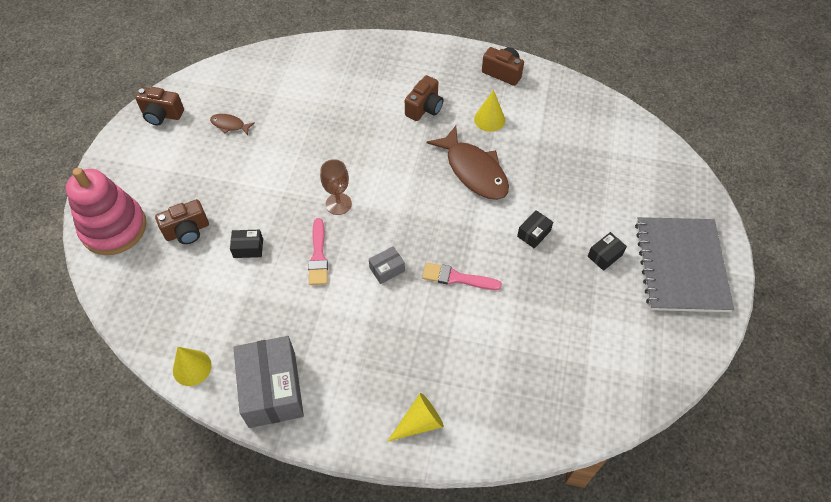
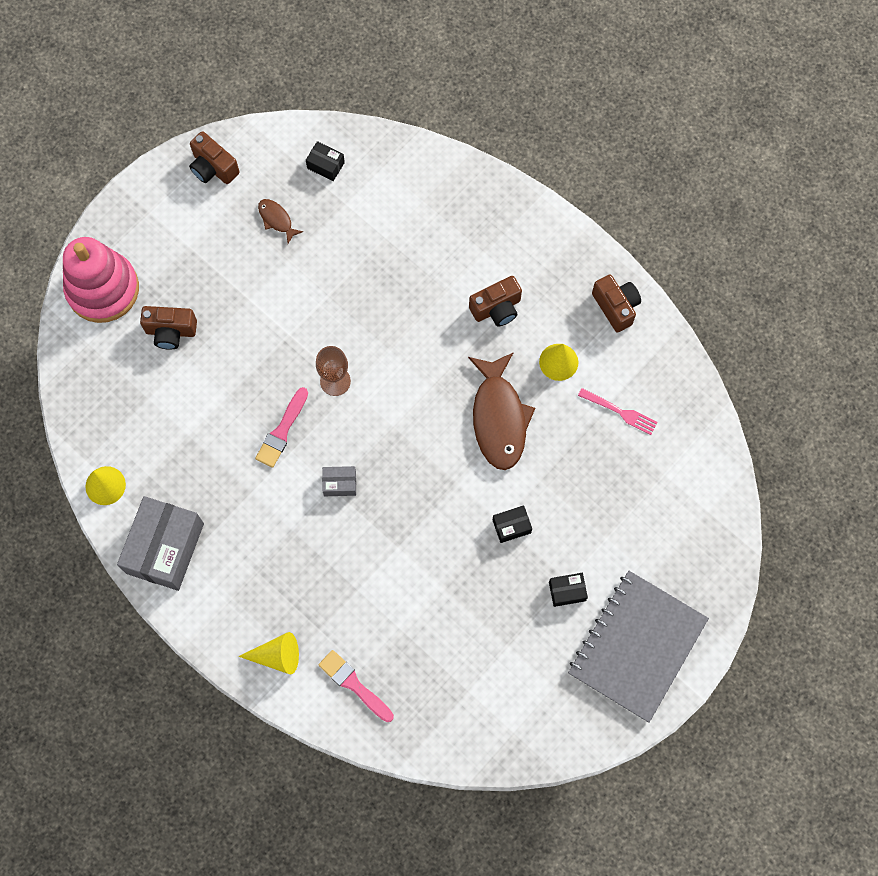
camera: 30 degrees right, 15 degrees up
(248, 248) = (219, 384): black box -> black box (325, 165)
(457, 278) = (402, 532): pink brush -> pink brush (354, 684)
(552, 129) = (619, 412): none -> pink fork

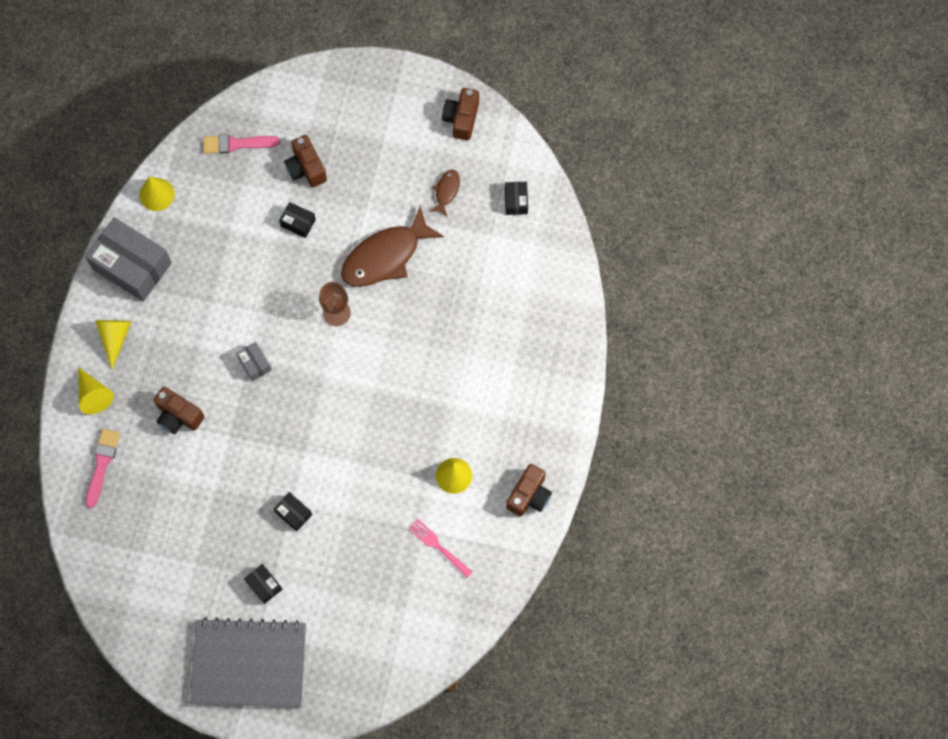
camera: 60 degrees right, 0 degrees up
(103, 289) = (311, 99): pink stacking toy -> none
(165, 548) = (132, 266): grey box -> grey box turned 45 degrees clockwise
(222, 368) = (298, 223): none -> black box
(230, 604) = (115, 338): none -> yellow cone
(282, 431) = (273, 296): pink brush -> pink brush (236, 144)
(496, 308) = (471, 402): brown camera -> brown camera (178, 416)
(499, 418) = (378, 455): brown fish -> brown fish (385, 256)
(619, 412) = (439, 547): pink fork -> pink fork turned 135 degrees clockwise

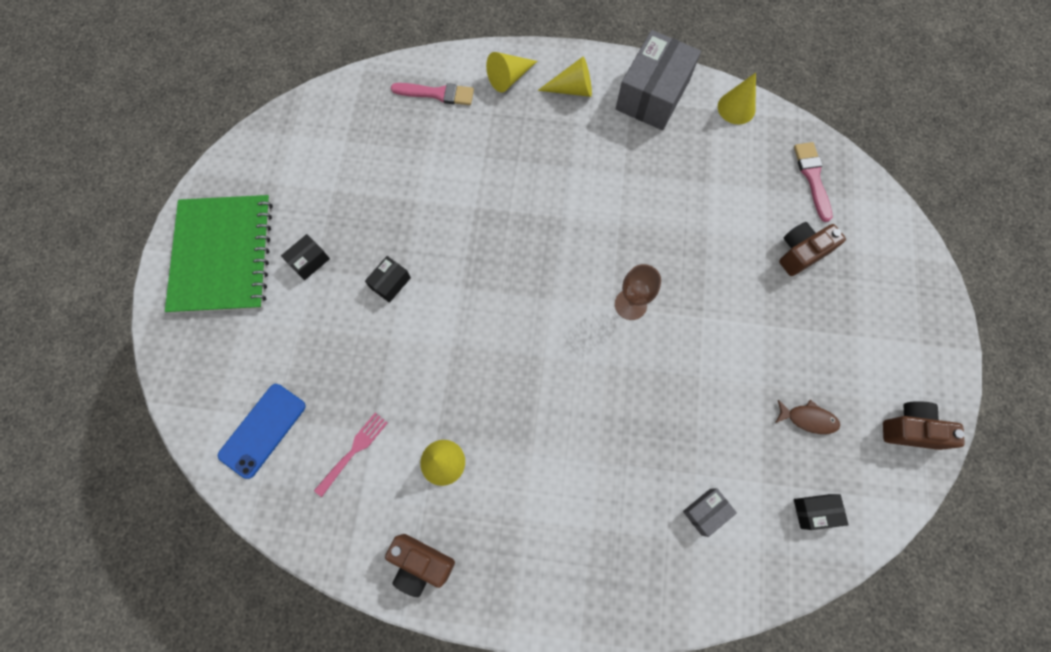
camera: 85 degrees right, 0 degrees up
(178, 416) = (493, 156): brown camera -> none
(249, 664) = (223, 255): grey notebook -> green notebook
(255, 364) = (559, 224): grey box -> grey box (706, 511)
(298, 223) = (732, 251): black box -> none
(385, 256) = (709, 353): brown fish -> none
(414, 622) = (263, 430): none -> blue phone

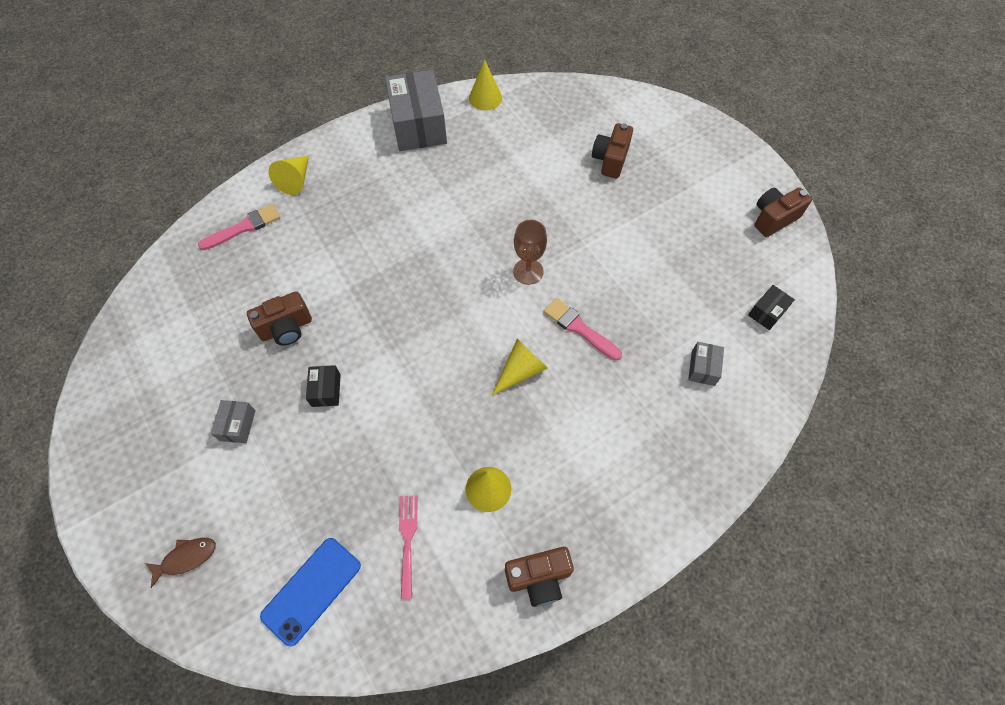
camera: 40 degrees left, 10 degrees down
(223, 255) = (148, 479): green notebook -> none
(263, 430) = (311, 590): blue phone -> blue phone turned 45 degrees clockwise
(309, 261) = (237, 425): black box -> grey box
(401, 207) = (286, 328): none -> brown camera
(572, 89) = (353, 157): yellow cone -> yellow cone (521, 371)
(808, 419) = (710, 258): brown fish -> brown fish (186, 558)
(812, 177) = (575, 109): pink brush -> pink brush (579, 328)

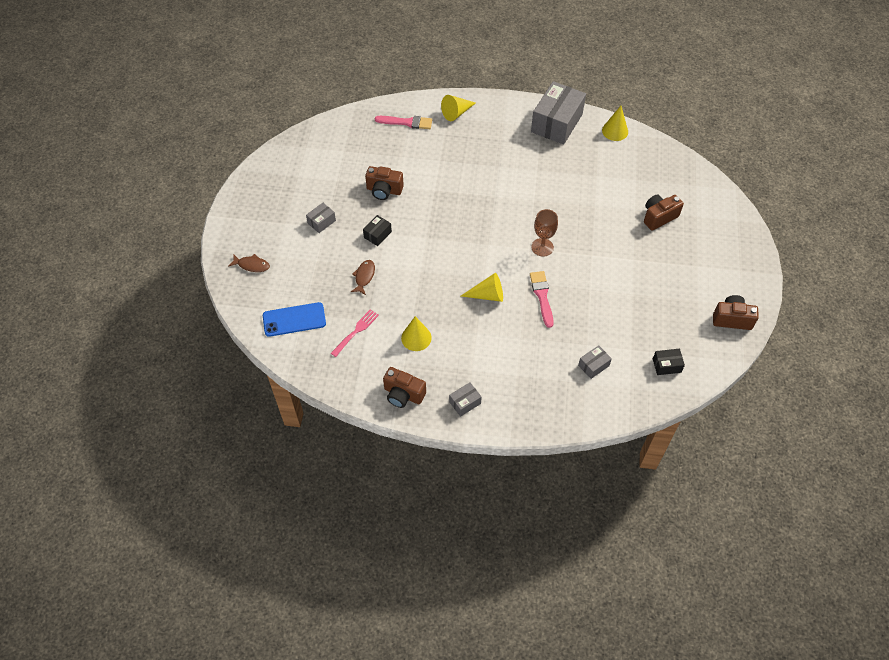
camera: 40 degrees right, 5 degrees down
(355, 458) = (364, 276): none -> brown fish
(617, 527) = (465, 402): none -> grey box

